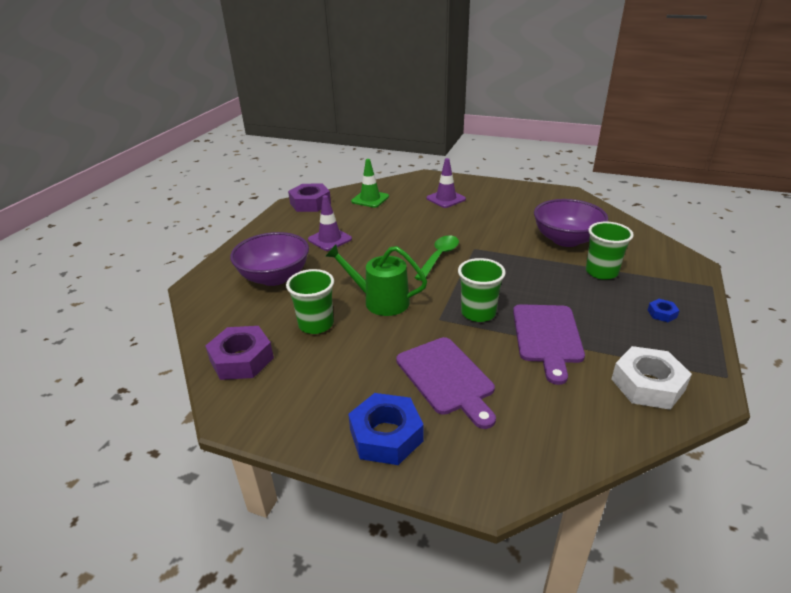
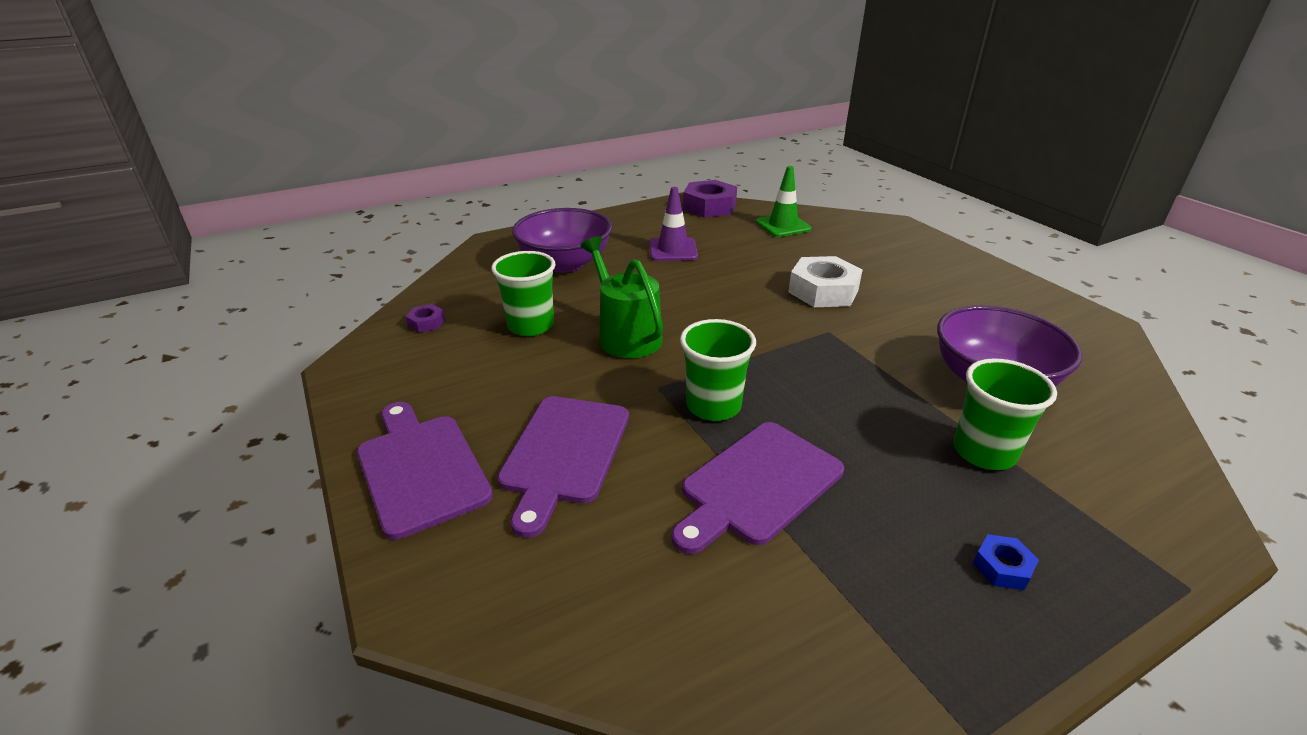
camera: 40 degrees right, 0 degrees up
(241, 359) = (426, 323): purple nut -> purple nut, size x0.47
(386, 435) = (420, 468): blue nut -> purple cutting board
(439, 257) = (766, 321): green spoon -> none
(446, 199) = (882, 259): purple traffic cone -> none
(647, 384) = (806, 643): white nut -> white nut (823, 291)

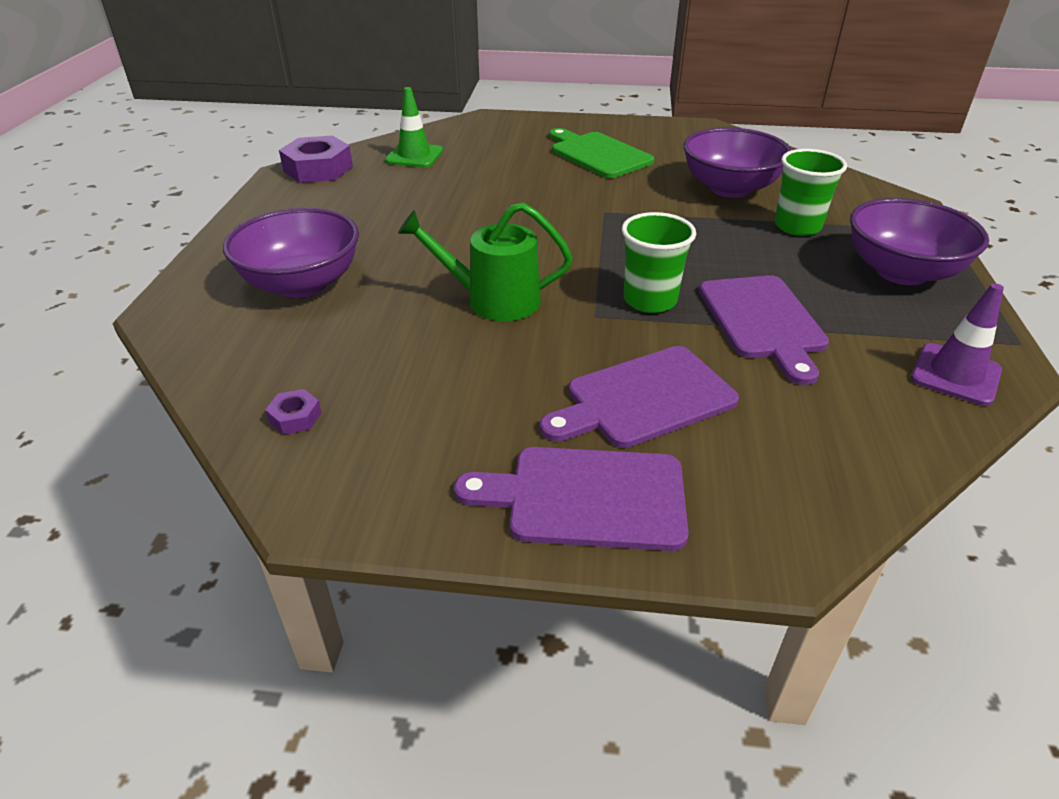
camera: 55 degrees left, 5 degrees up
(531, 325) = (402, 347): green cup -> none
(564, 453) = (644, 399): purple cutting board -> purple cutting board turned 105 degrees clockwise
(673, 250) = (373, 219): purple traffic cone -> purple traffic cone (955, 374)
(823, 291) = (545, 188): white nut -> none
(926, 291) = (598, 154): none -> green cutting board
(1002, 567) = (901, 272): blue nut -> purple bowl

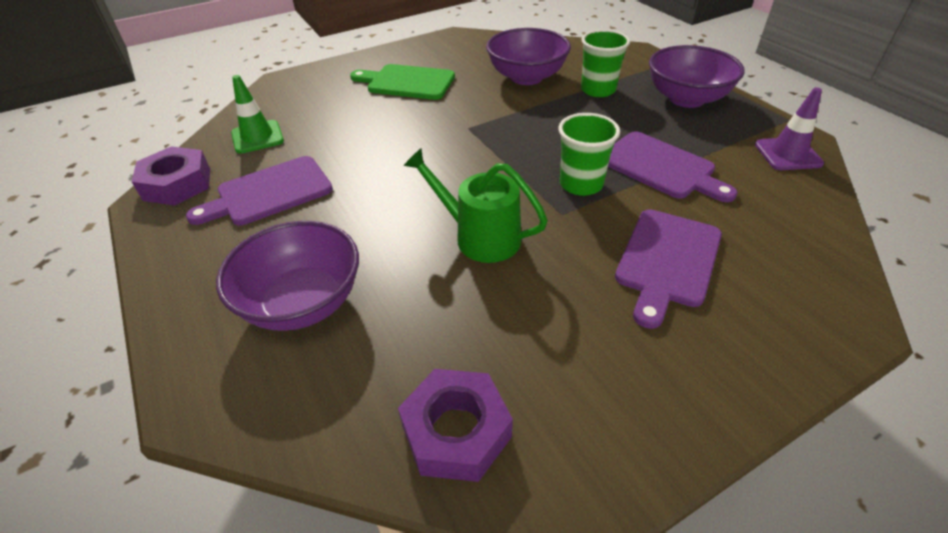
camera: 35 degrees left, 5 degrees up
(295, 417) = (456, 431): purple nut -> purple nut, size x2.13
(493, 300) = (480, 237): green watering can -> green watering can turned 60 degrees clockwise
(587, 498) = (727, 357): purple cutting board -> purple cutting board (269, 192)

